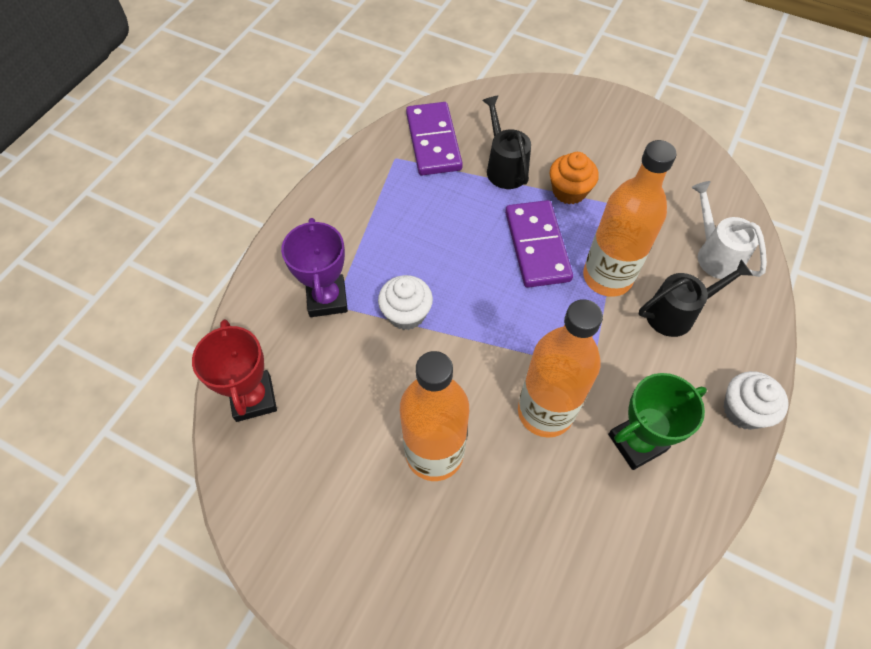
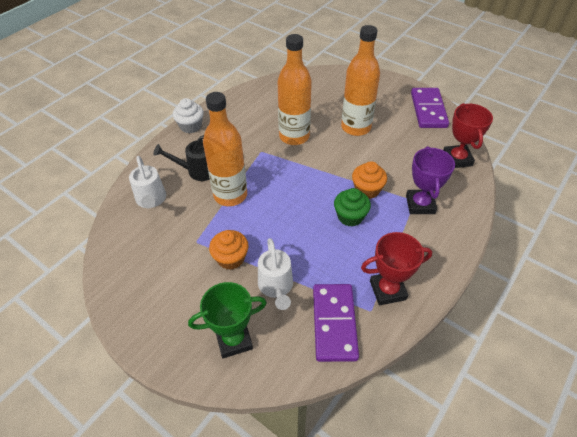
camera: 170 degrees left, 10 degrees down
(376, 180) = (387, 290): none -> red trophy
(406, 314) = (367, 190): white cupcake -> orange cupcake
(428, 266) = (350, 216): none -> green cupcake
(504, 167) = (276, 287): black watering can -> white watering can
(537, 246) = (270, 220): purple domino -> purple domino (428, 110)
(637, 442) = (252, 121): green trophy -> green trophy (234, 340)

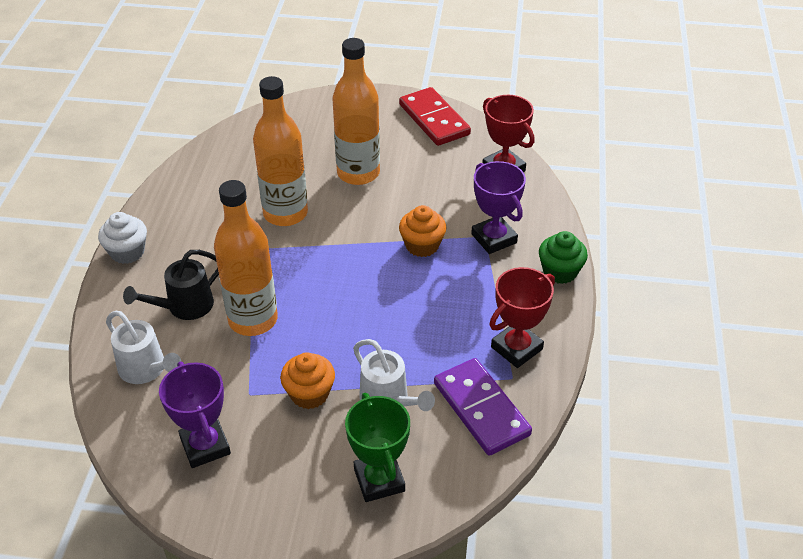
camera: 30 degrees left, 5 degrees down
(149, 263) = (205, 446): none -> purple trophy
(234, 340) = (379, 480): green trophy -> green trophy turned 60 degrees counterclockwise
(350, 216) = (422, 285): green cupcake -> green cupcake (560, 271)
(428, 110) = (434, 119): purple domino -> red domino

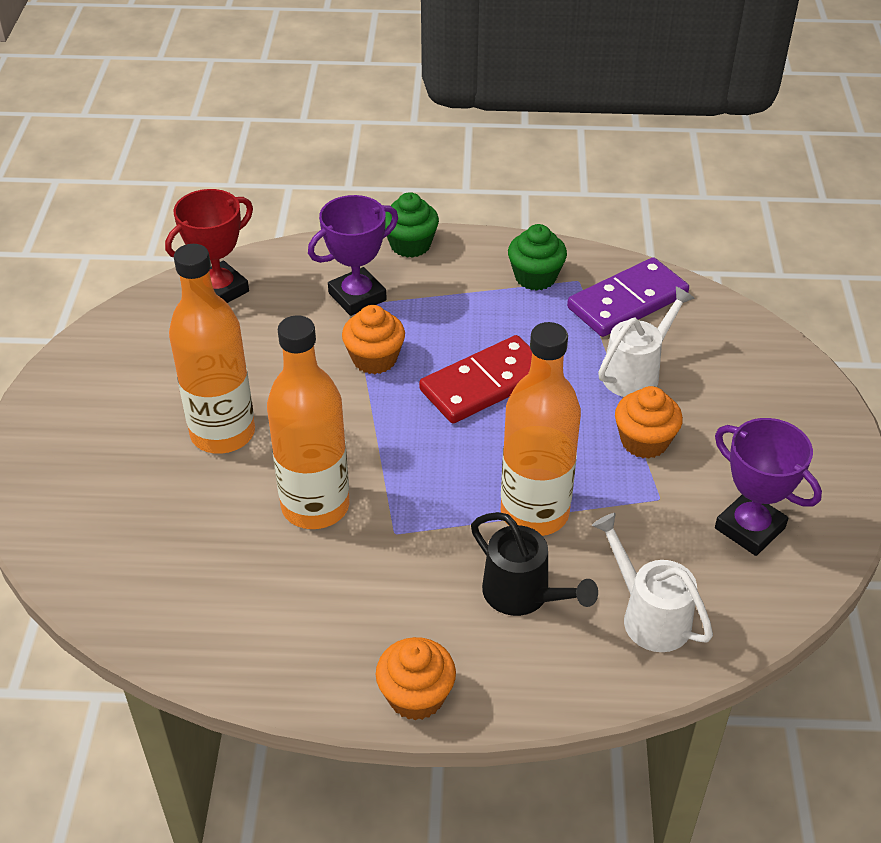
camera: 95 degrees left, 0 degrees up
(127, 252) = (416, 696): white cupcake -> orange cupcake
(147, 370) = (648, 615): white watering can -> white watering can turned 75 degrees counterclockwise
(205, 446) = (749, 528): purple trophy -> purple trophy turned 75 degrees clockwise
(379, 480) = (743, 372): green trophy -> none
(434, 119) = (100, 360): red domino -> red domino (485, 383)
(516, 348) = (535, 277): red trophy -> green cupcake

